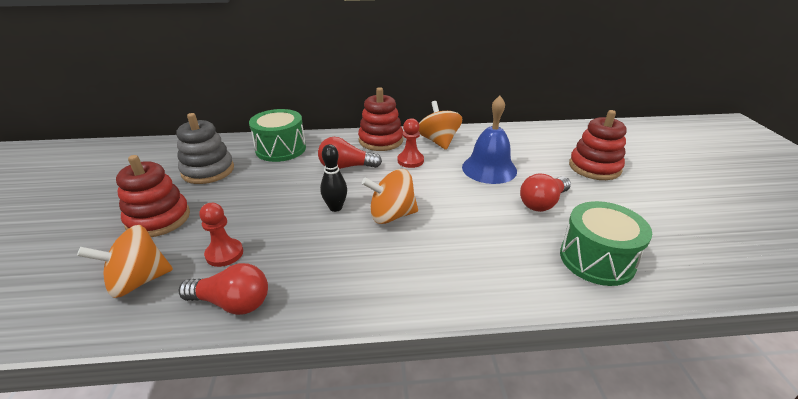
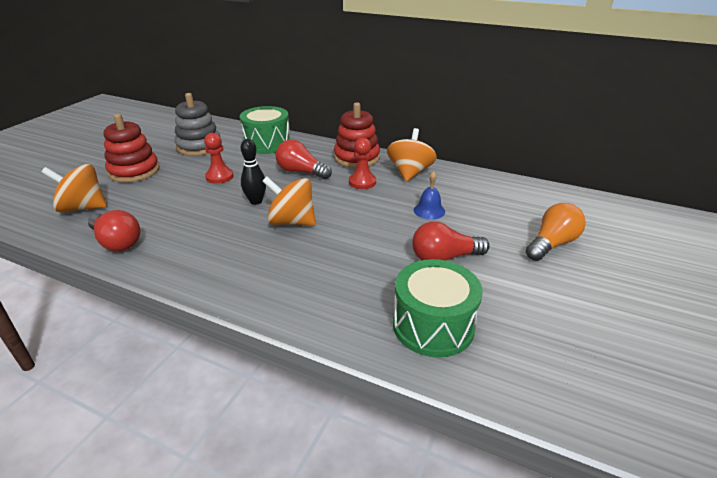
camera: 30 degrees right, 0 degrees up
(224, 254) = (147, 208): red pawn -> red pawn (219, 177)
(489, 169) = (429, 210): blue bell -> blue bell, size x0.52
(594, 167) = (552, 244): red stacking toy -> orange light bulb

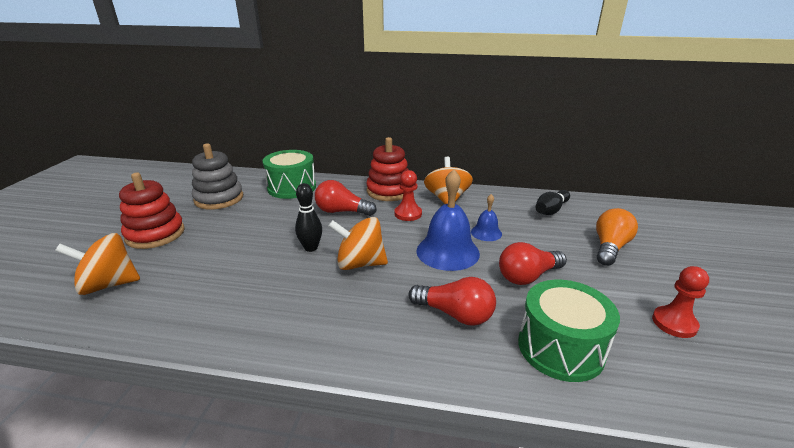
camera: 15 degrees left, 5 degrees down
(117, 242) = (171, 319): red light bulb -> red light bulb (455, 314)
(219, 177) = (258, 227): red pawn -> red pawn (674, 323)
(379, 223) = (447, 251): none -> blue bell
(513, 198) = (551, 210): none -> black bowling pin

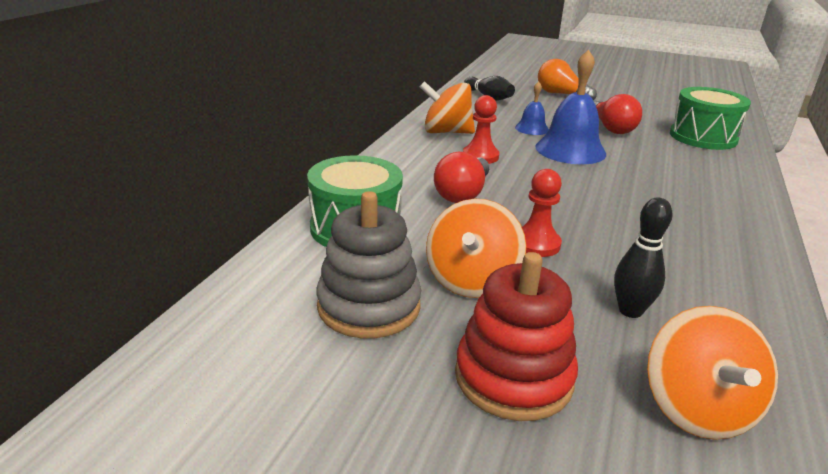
camera: 80 degrees left, 0 degrees up
(311, 248) = (564, 221): black bowling pin -> black bowling pin (630, 311)
(360, 263) = (599, 194): orange spinning top -> orange spinning top (472, 281)
(389, 191) = (408, 158): red stacking toy -> none
(455, 314) = (676, 163): red light bulb -> none
(674, 323) = (660, 103): red pawn -> red pawn (536, 244)

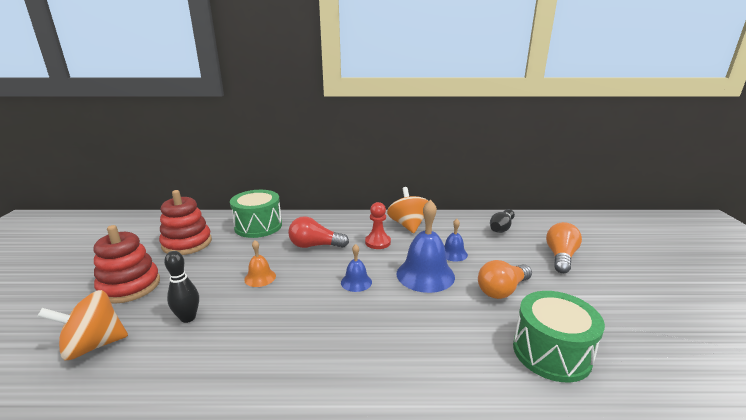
camera: 70 degrees right, 5 degrees down
(369, 306) = (187, 243): grey stacking toy -> red stacking toy
(472, 281) = (213, 264): orange spinning top -> none
(536, 244) = (260, 277): red pawn -> orange bell
(573, 185) = (356, 282): none -> blue bell
(610, 128) = (502, 290): red light bulb -> orange light bulb

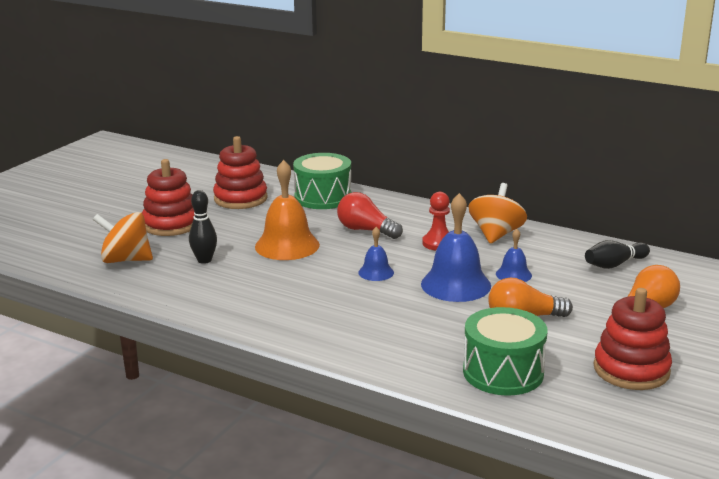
camera: 30 degrees right, 0 degrees up
(260, 277) = (287, 245): orange bell -> orange bell, size x1.91
(619, 312) = (631, 370): none -> red stacking toy

